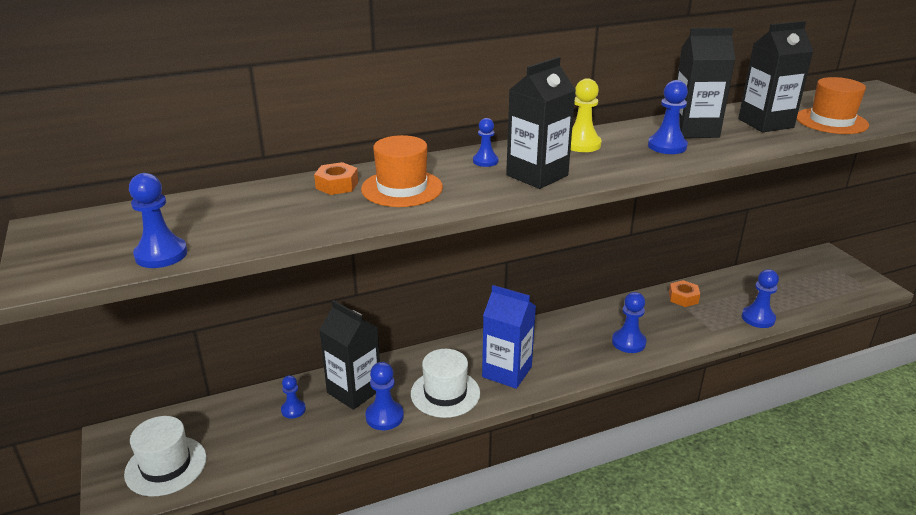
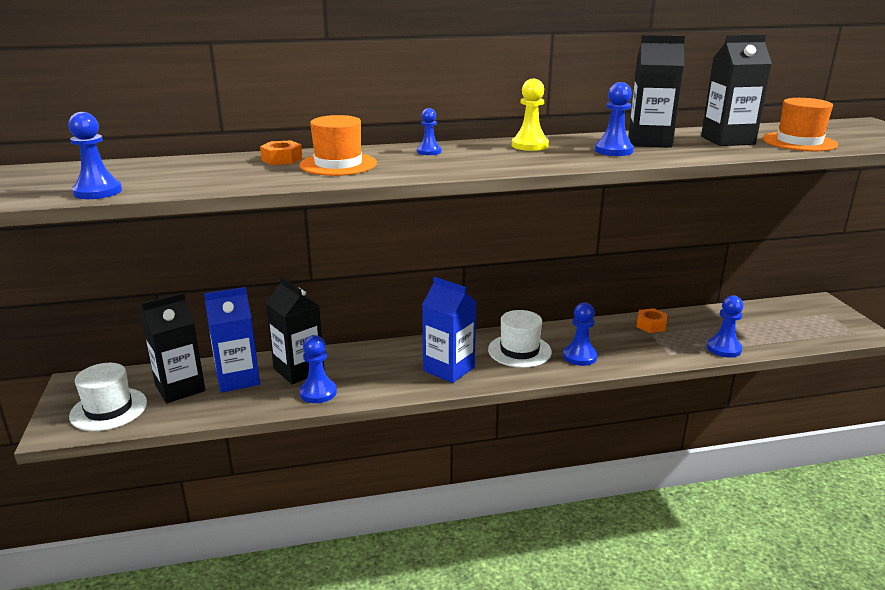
camera: 10 degrees right, 5 degrees down
(293, 410) = (238, 379): blue pawn -> blue carton
(445, 393) = (382, 380): white hat -> white hat (519, 351)
(537, 175) = (470, 163): black carton -> black carton (180, 388)

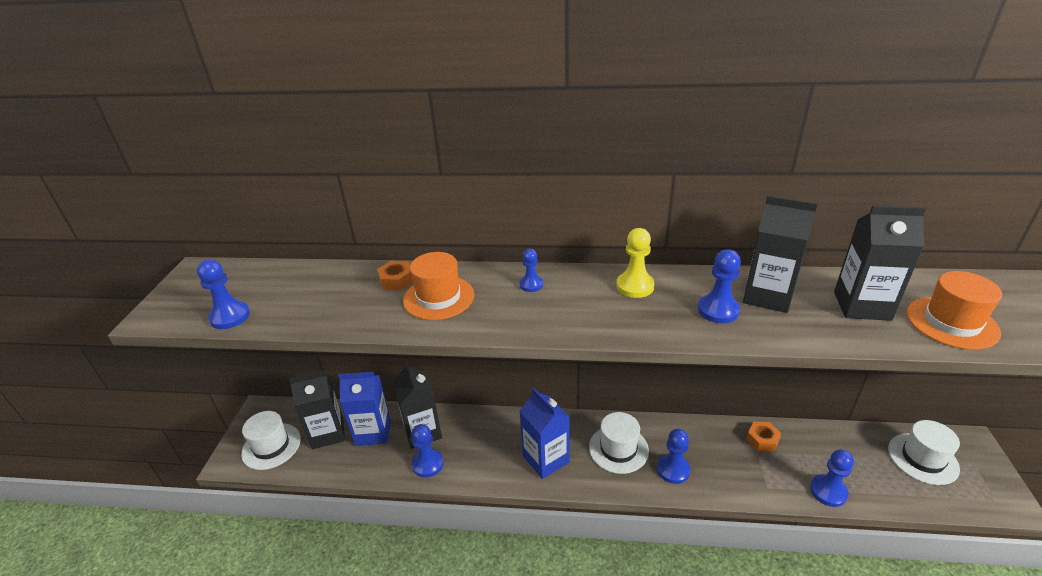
camera: 20 degrees right, 10 degrees up
(788, 317) = (923, 458): none -> white hat

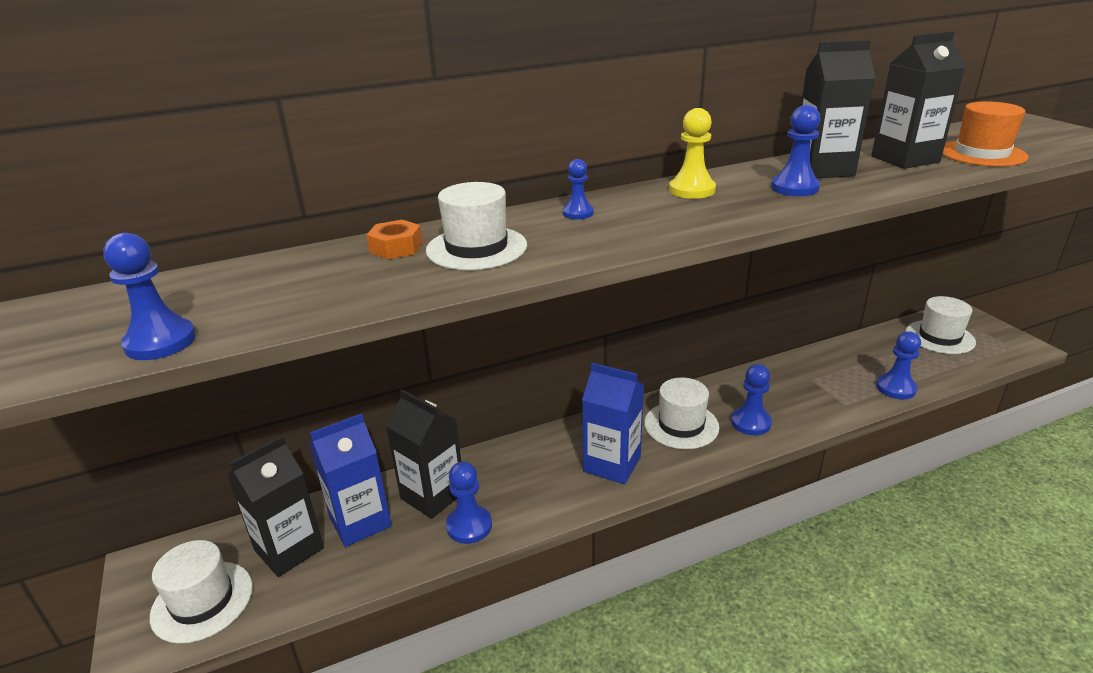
camera: 30 degrees left, 5 degrees down
(438, 298) = (476, 248): orange hat -> white hat
(762, 440) = (806, 368): orange nut -> none

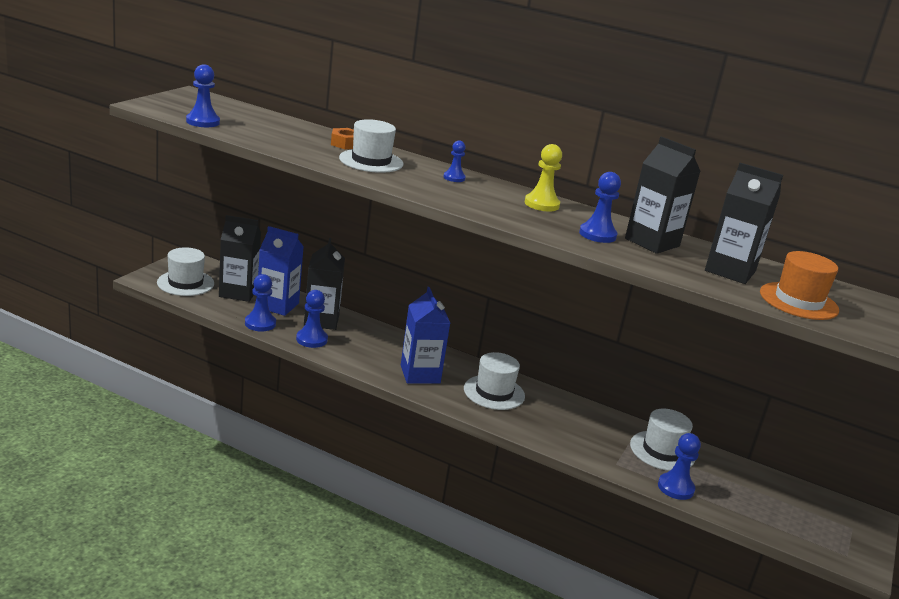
camera: 45 degrees right, 5 degrees down
(750, 423) = (535, 422): blue pawn -> blue pawn (260, 323)
(939, 337) = (800, 506): white hat -> white hat (662, 451)

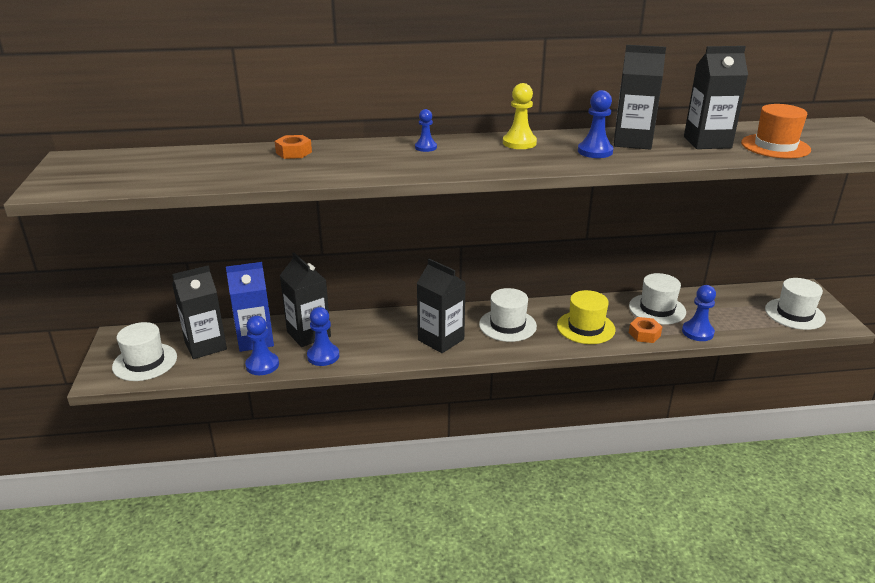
camera: 30 degrees left, 5 degrees up
(203, 122) = (134, 184): blue pawn -> none
(371, 161) = (342, 160): white hat -> white hat (794, 314)
(420, 374) = (441, 339): blue carton -> black carton
(565, 429) = (585, 327): none -> yellow hat
(616, 462) = (644, 334): none -> orange nut

